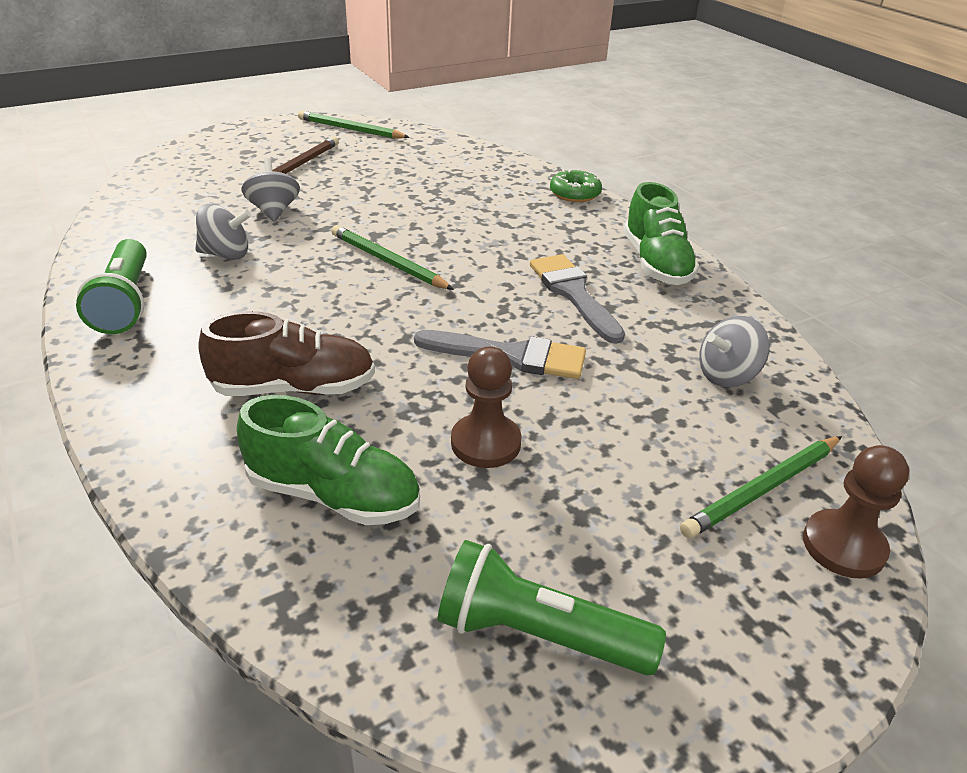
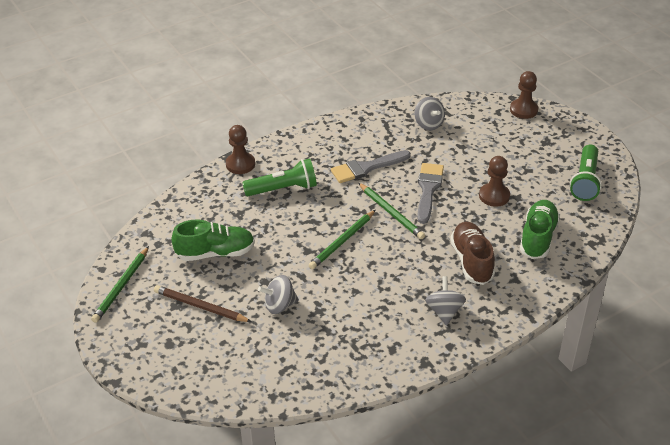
camera: 90 degrees left, 5 degrees up
(125, 302) = (409, 348): green flashlight -> green flashlight (283, 189)
(226, 254) = (344, 316): grey spinning top -> grey spinning top (444, 311)
(574, 194) = (240, 164): green donut -> brown pawn
(656, 263) = (328, 137): green shoe -> green shoe (215, 253)
(763, 489) = (500, 124): green pencil -> green pencil (391, 212)

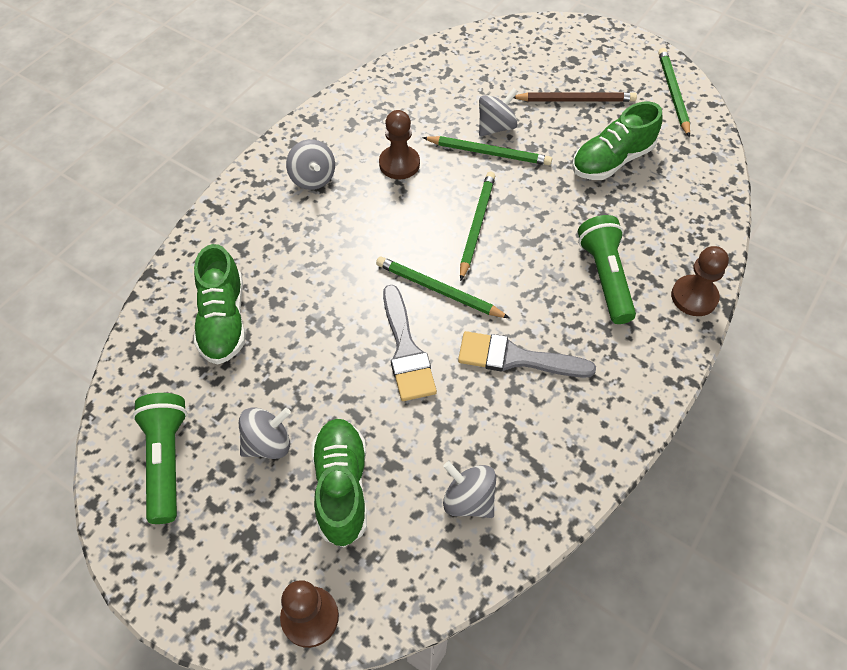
camera: 155 degrees right, 15 degrees up
(283, 189) = (604, 277): green flashlight -> green flashlight turned 120 degrees clockwise
(299, 287) = (489, 153): none -> green pencil
(366, 168) = (516, 358): grey brush -> grey brush turned 120 degrees counterclockwise
(472, 261) = (302, 253): brown shoe -> none
(491, 145) = (341, 487): none -> green shoe
(494, 196) = (305, 374): brown pawn -> brown pawn (399, 164)
(526, 172) = (268, 443): none -> grey spinning top

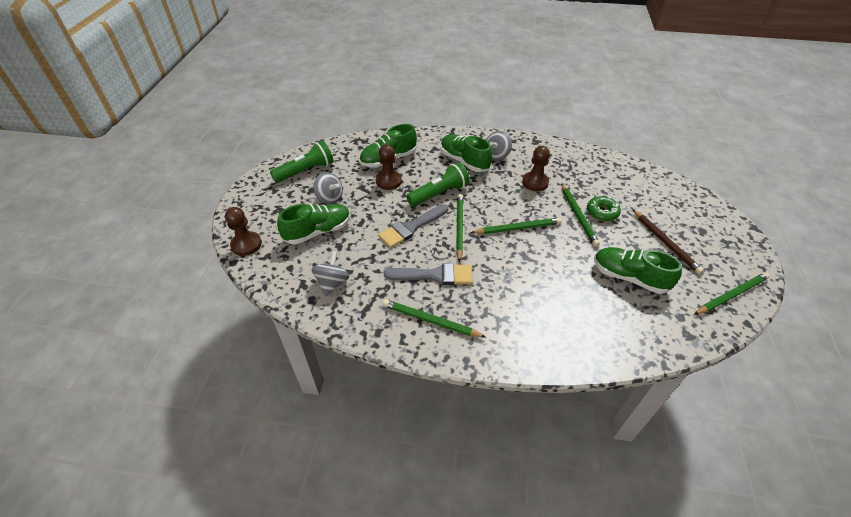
camera: 65 degrees right, 10 degrees down
(299, 222) = (464, 161): none -> green shoe
(496, 127) = (602, 212): grey spinning top -> green donut
(516, 358) = (435, 275): grey brush -> grey brush turned 105 degrees clockwise
(593, 395) = (430, 321): none -> green pencil
(604, 277) = (525, 301): green flashlight -> green flashlight (439, 193)
(694, 297) = (546, 357): brown pawn -> brown pawn (388, 181)

